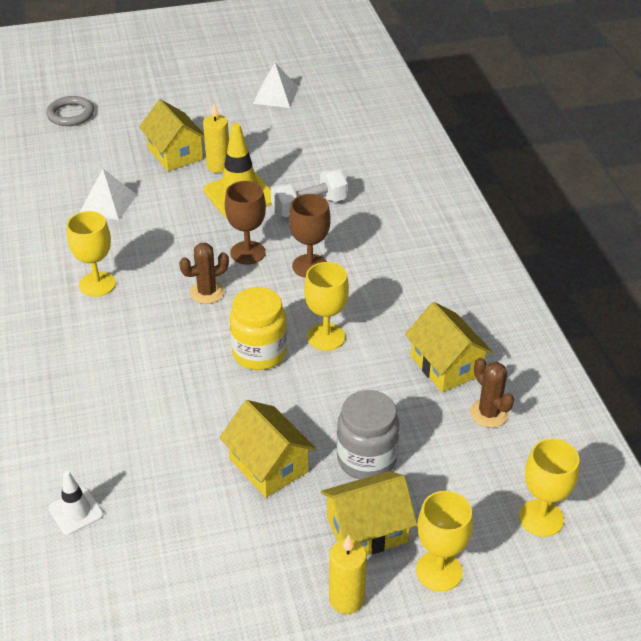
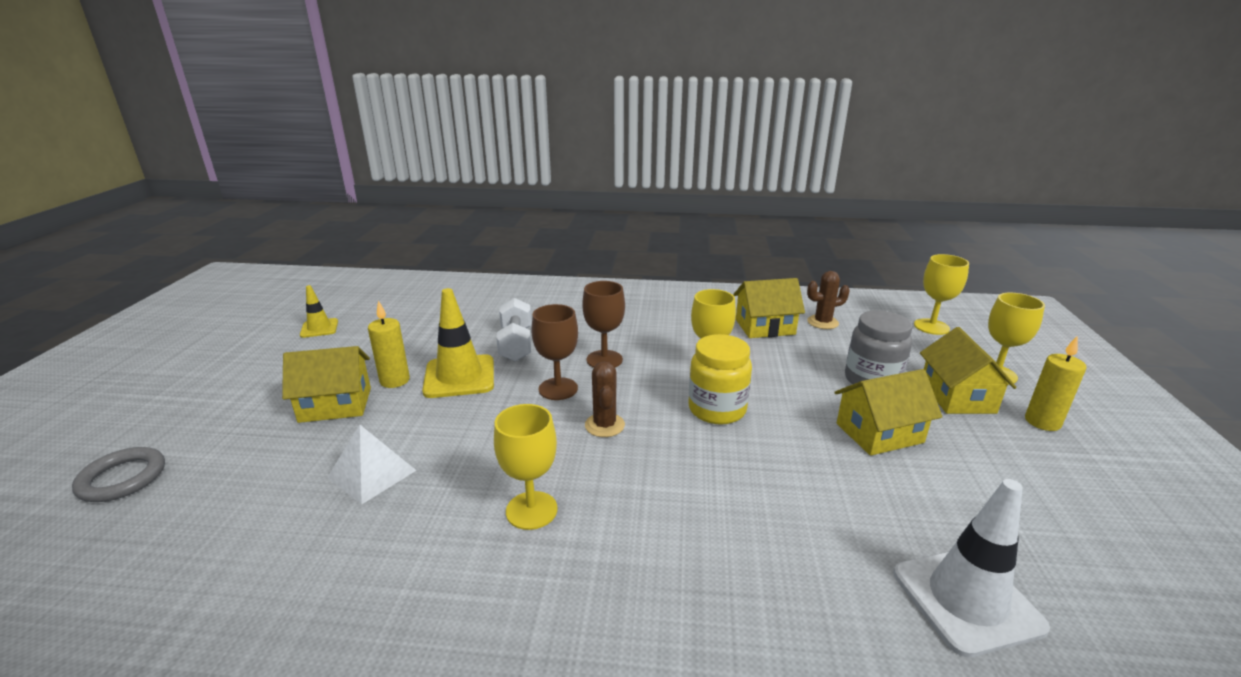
camera: 70 degrees left, 15 degrees down
(76, 511) = (966, 600): white traffic cone -> white traffic cone, size x1.79
(276, 95) = (319, 328): white pyramid -> yellow traffic cone

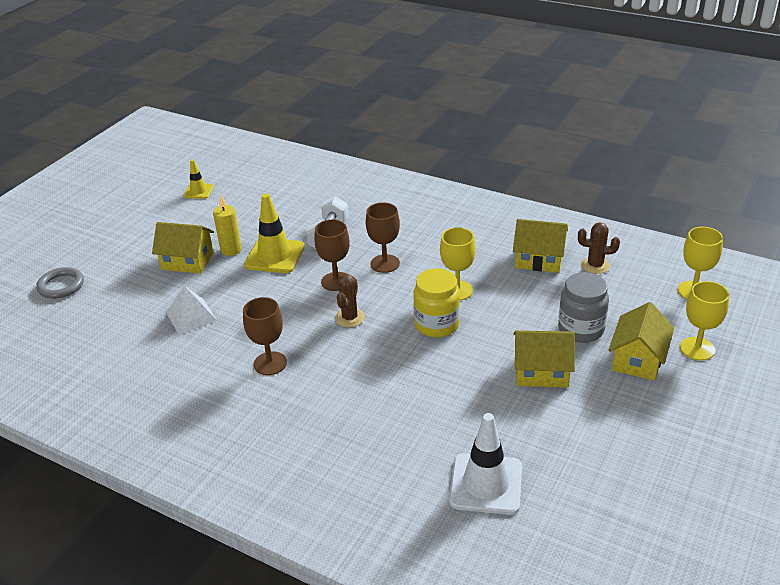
camera: 25 degrees right, 10 degrees up
(531, 510) = (270, 363): yellow goblet -> brown goblet
(1042, 422) = (685, 396): yellow candle -> none

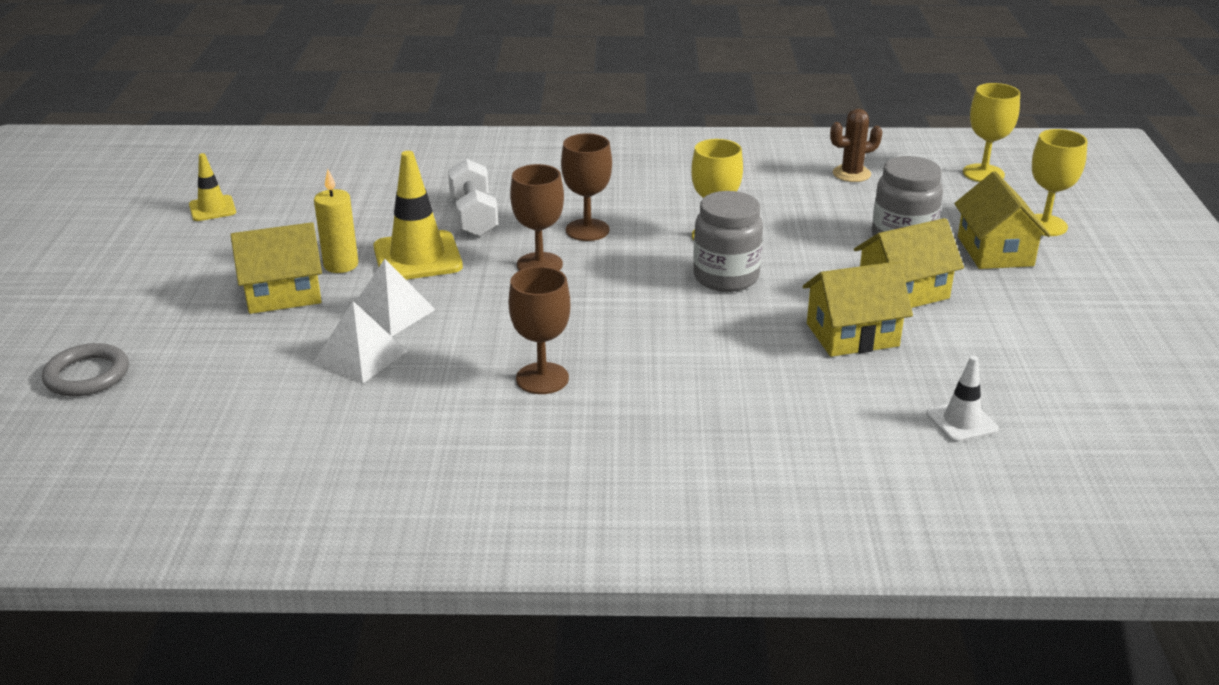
camera: 30 degrees left, 5 degrees down
(230, 291) = (391, 312): none -> white pyramid
(349, 318) = (602, 299): brown cactus -> none
(437, 324) = (726, 277): yellow jar -> grey jar
(486, 484) = (962, 422): white traffic cone -> white traffic cone, size x0.56
(539, 259) = (780, 182): yellow house -> yellow house (852, 335)

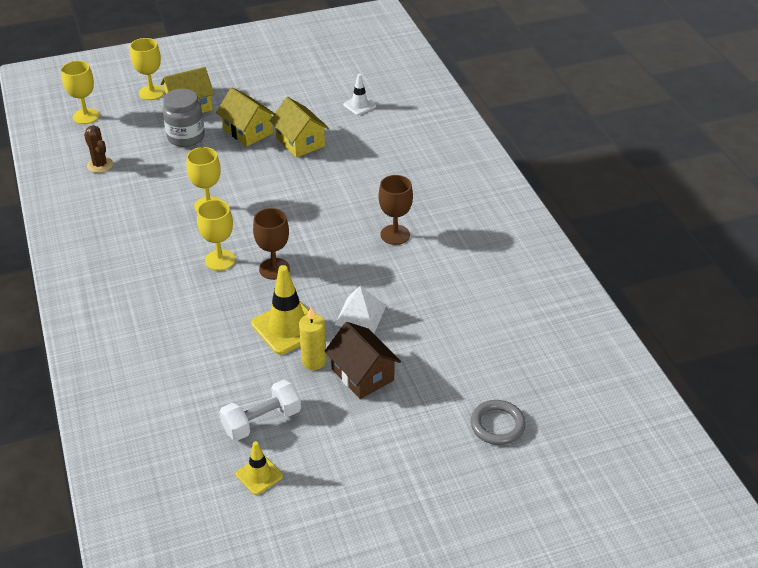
camera: 110 degrees left, 10 degrees up
(283, 294) = (362, 374): yellow house -> brown house
(360, 356) = (412, 310): white pyramid -> none
(474, 217) = (220, 319): white dumbbell -> white dumbbell (262, 421)
(587, 230) = (220, 260): brown goblet -> yellow goblet
(726, 277) = (258, 192): grey jar -> none

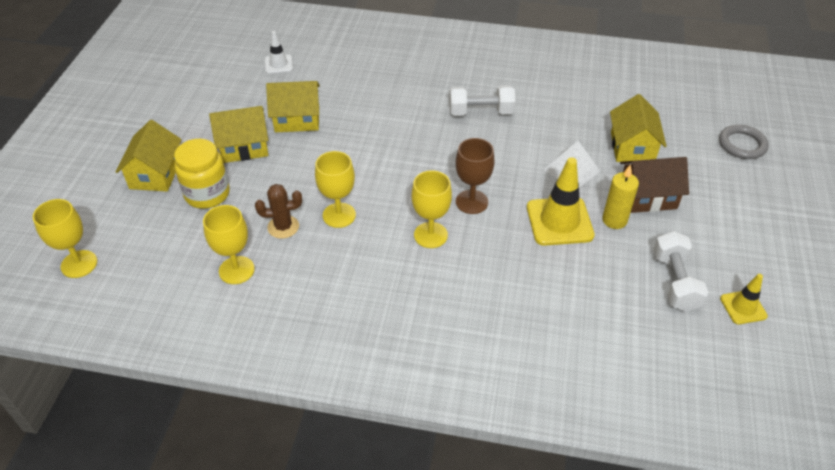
camera: 60 degrees left, 5 degrees up
(100, 165) = (187, 280): brown cactus -> brown cactus (283, 227)
(151, 93) = (96, 194): yellow goblet -> yellow goblet (236, 270)
(186, 137) = (207, 194): grey jar -> yellow jar
(395, 235) = (481, 112): brown goblet -> white dumbbell
(426, 345) = (632, 147): none -> yellow house

